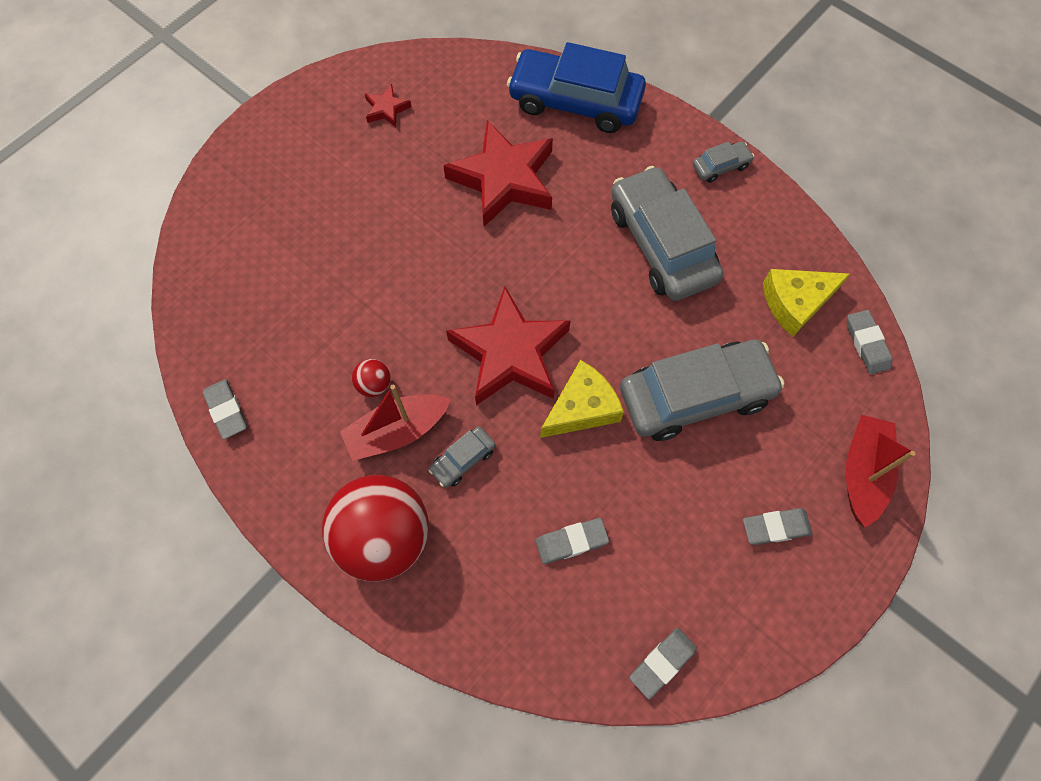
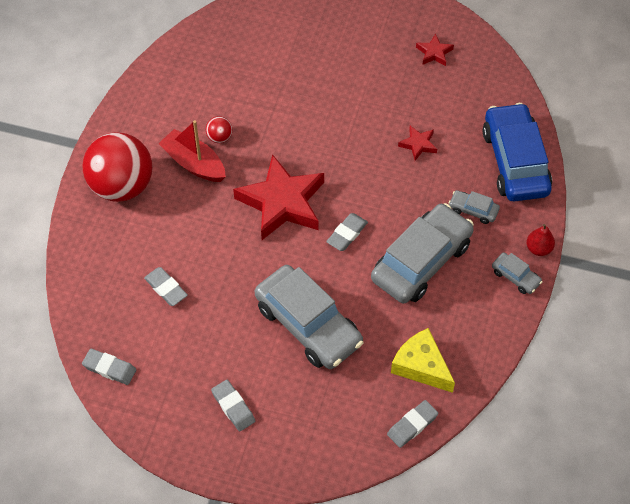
camera: 65 degrees right, 10 degrees down
(226, 410) = (163, 71): grey eraser -> grey eraser (347, 234)
(463, 460) = (192, 206): grey car -> grey car (473, 210)
(504, 179) = (418, 144): red star -> red star, size x0.44
(582, 408) = (263, 259): yellow cheese -> none
(695, 131) = (538, 249): none -> red pear
(862, 473) = (302, 452): red boat -> none

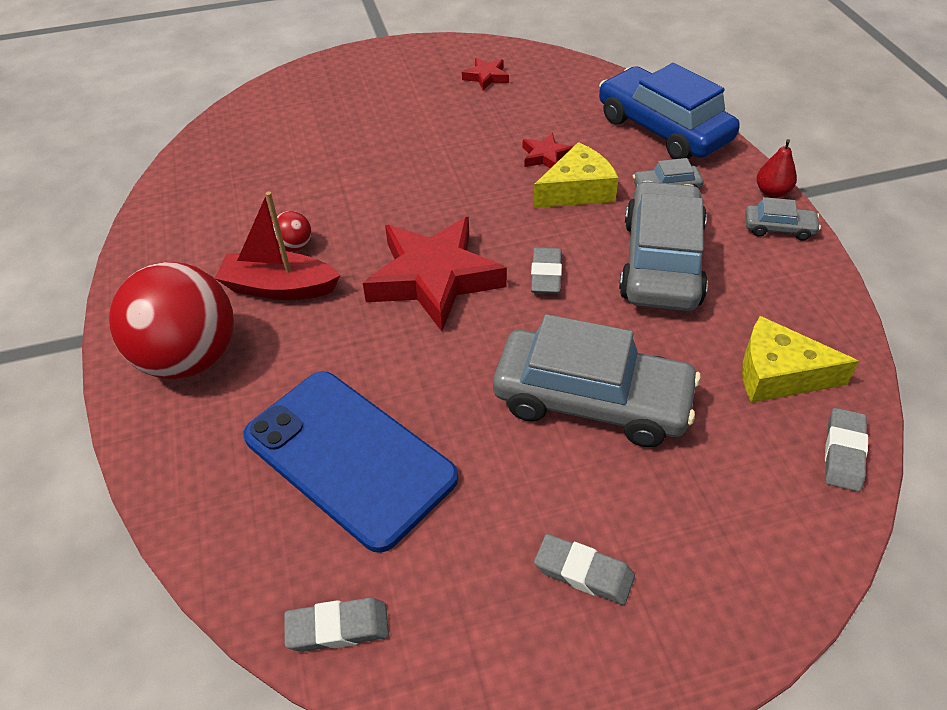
camera: 30 degrees left, 10 degrees down
(166, 288) = (349, 457): grey eraser -> blue phone
(416, 182) = (577, 190): none -> yellow cheese

